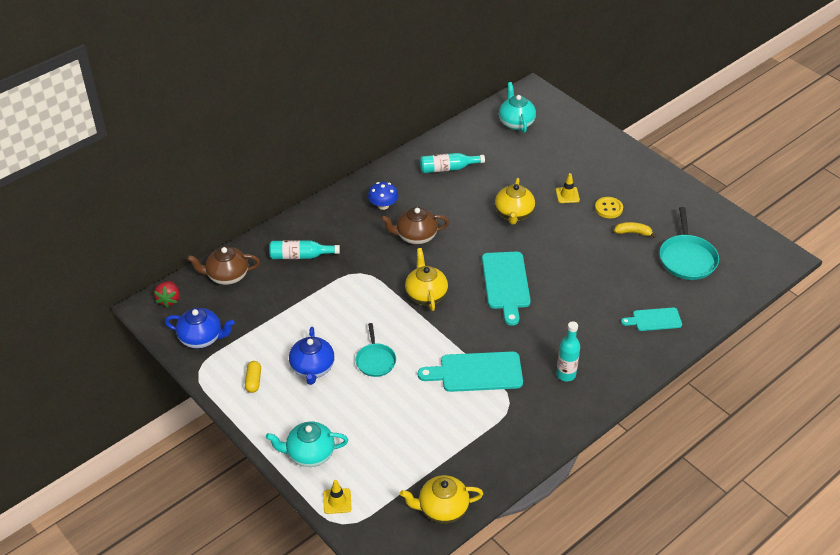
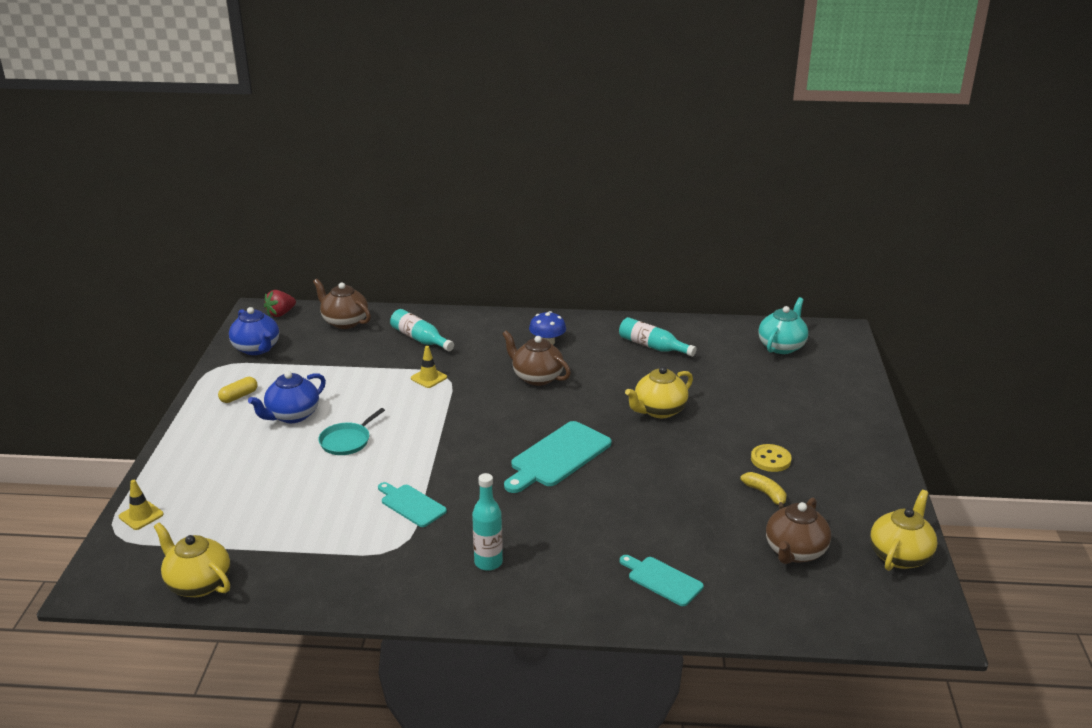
camera: 45 degrees right, 15 degrees down
(309, 454) = (184, 469): turquoise teapot -> none
(426, 295) = (471, 422): yellow teapot -> yellow teapot (900, 555)
(476, 372) = (411, 504): turquoise cutting board -> turquoise cutting board, size x0.60
(567, 195) = (742, 425): yellow traffic cone -> yellow traffic cone (429, 378)
(687, 258) = (794, 552): turquoise pan -> brown teapot

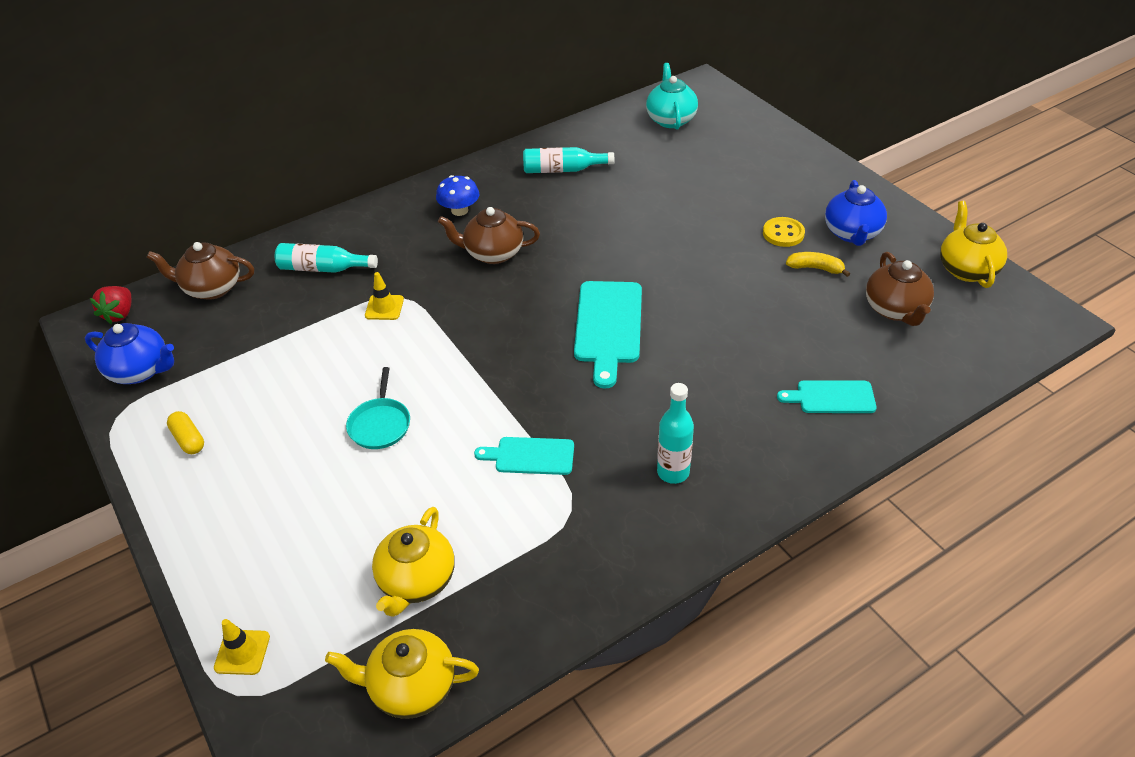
camera: 35 degrees left, 15 degrees up
(239, 396) = (189, 439): yellow capsule -> yellow capsule turned 45 degrees counterclockwise
(292, 415) = (282, 428): blue teapot -> blue teapot (852, 233)
(659, 410) = (642, 232): yellow teapot -> yellow teapot (416, 581)

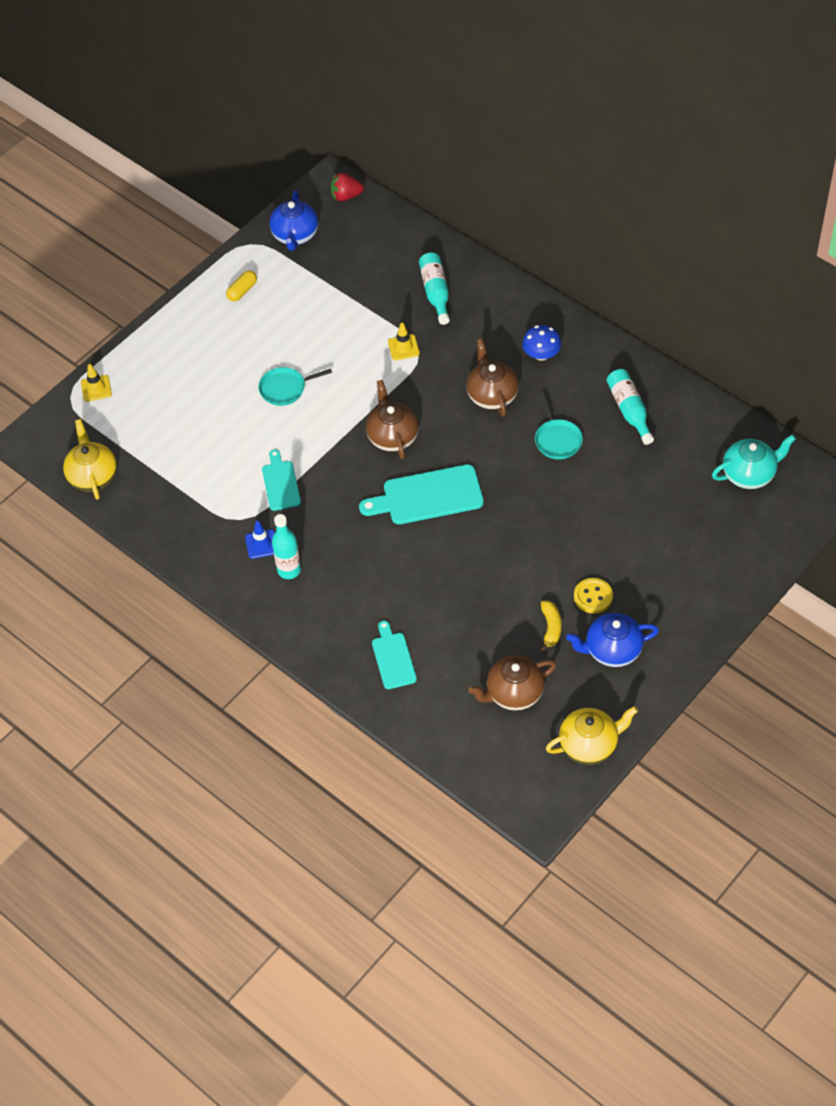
camera: 75 degrees right, 10 degrees up
(212, 288) = (390, 235): brown teapot -> brown teapot (392, 436)
(416, 581) = (164, 454): yellow teapot -> none
(576, 220) = (557, 440): none -> turquoise pan
(621, 494) = (261, 544): none -> blue traffic cone

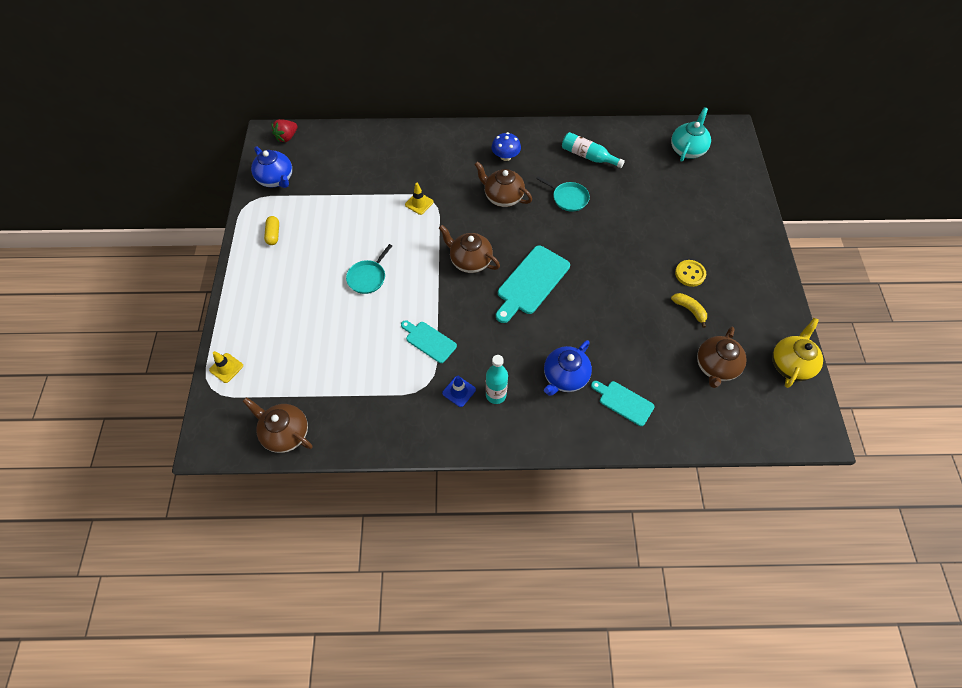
camera: 45 degrees left, 5 degrees up
(93, 476) = (285, 433): yellow teapot -> brown teapot
(435, 292) = (404, 160): turquoise bottle -> none
(612, 650) = (735, 297): blue teapot -> blue teapot (564, 377)

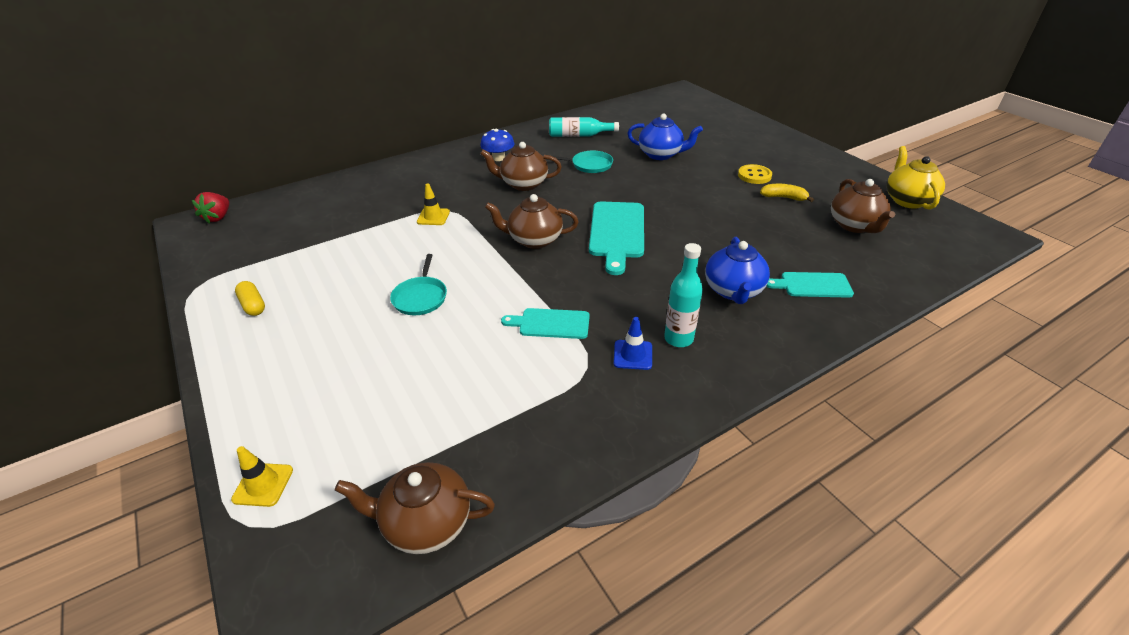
camera: 30 degrees left, 20 degrees down
(276, 179) = (225, 255): blue teapot -> blue teapot (661, 154)
(687, 149) = (660, 108): turquoise teapot -> none

